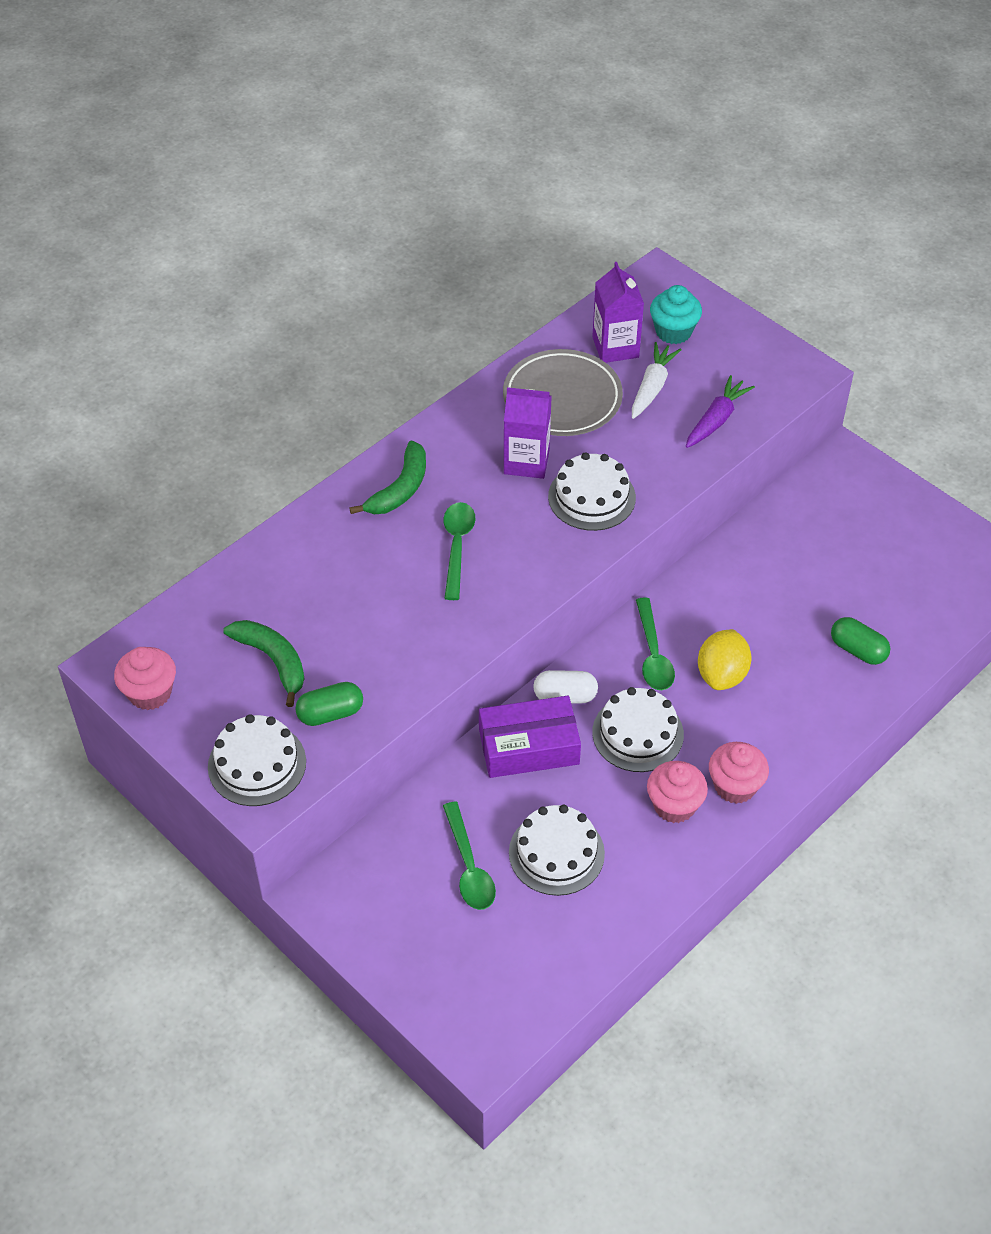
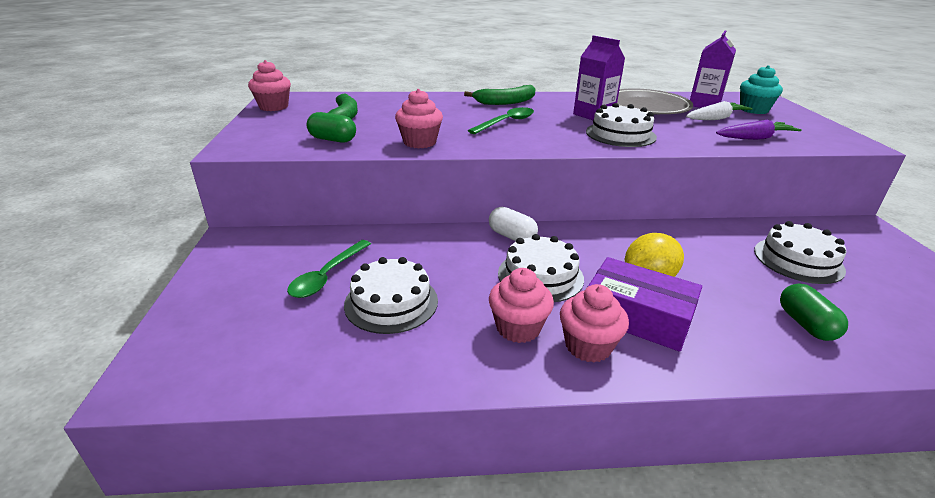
camera: 40 degrees right, 20 degrees down
(257, 764) = (263, 138): white cake -> white cake (798, 260)
(422, 655) = (419, 142): none -> pink cupcake
(529, 747) = (454, 245): purple box -> purple box (637, 316)
(653, 654) = (602, 246): green spoon -> none

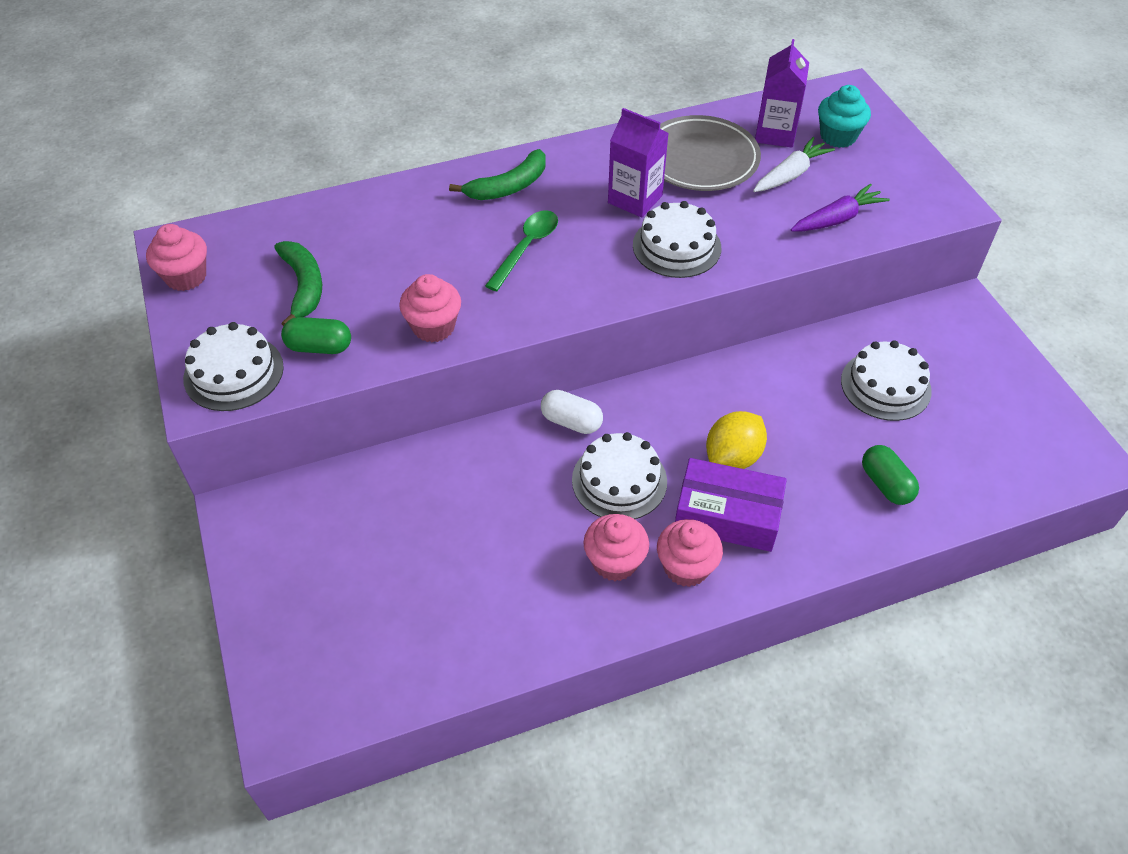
camera: 15 degrees left, 20 degrees up
(327, 276) = (387, 540): green spoon -> none
(391, 302) = (474, 561): white cake -> white cake (233, 372)

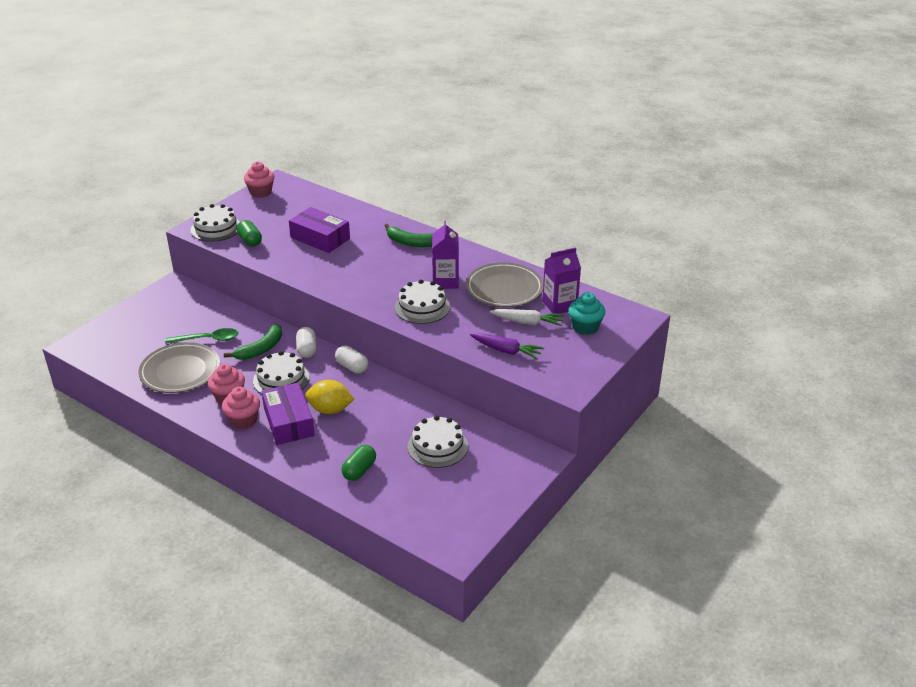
camera: 55 degrees right, 15 degrees down
(303, 286) = (283, 221): green banana -> green banana (261, 349)
(398, 268) = (320, 238): none -> purple box
(433, 327) = (291, 263): pink cupcake -> none
(497, 598) = (180, 372): none -> grey plate
(526, 248) = (371, 265): green spoon -> green spoon (208, 339)
(653, 392) = (352, 367): none -> white capsule

